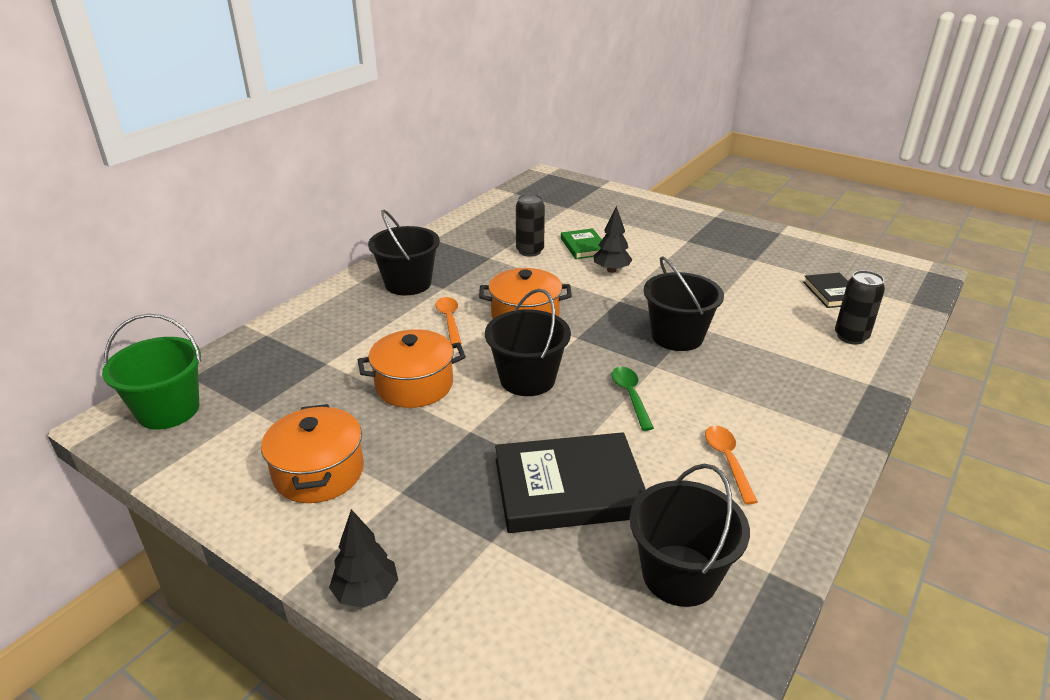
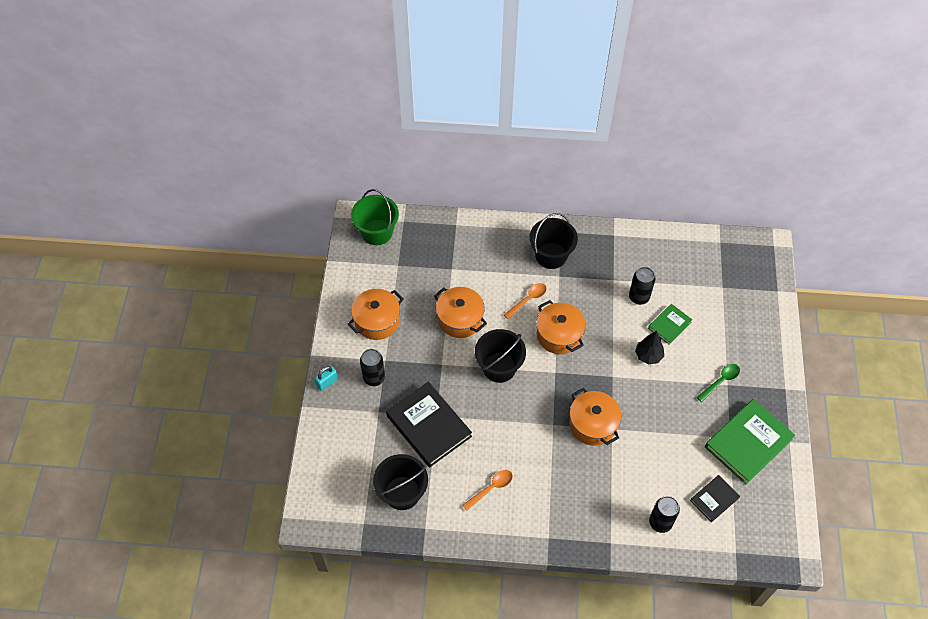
camera: 60 degrees right, 25 degrees up
(366, 593) = (327, 382): black tree -> turquoise padlock
(420, 520) = (374, 378): none -> black can
(630, 396) = (516, 423): green spoon -> green spoon (720, 381)
(677, 336) = (592, 424): black bucket -> orange pot
(768, 252) = (748, 443): none -> green book

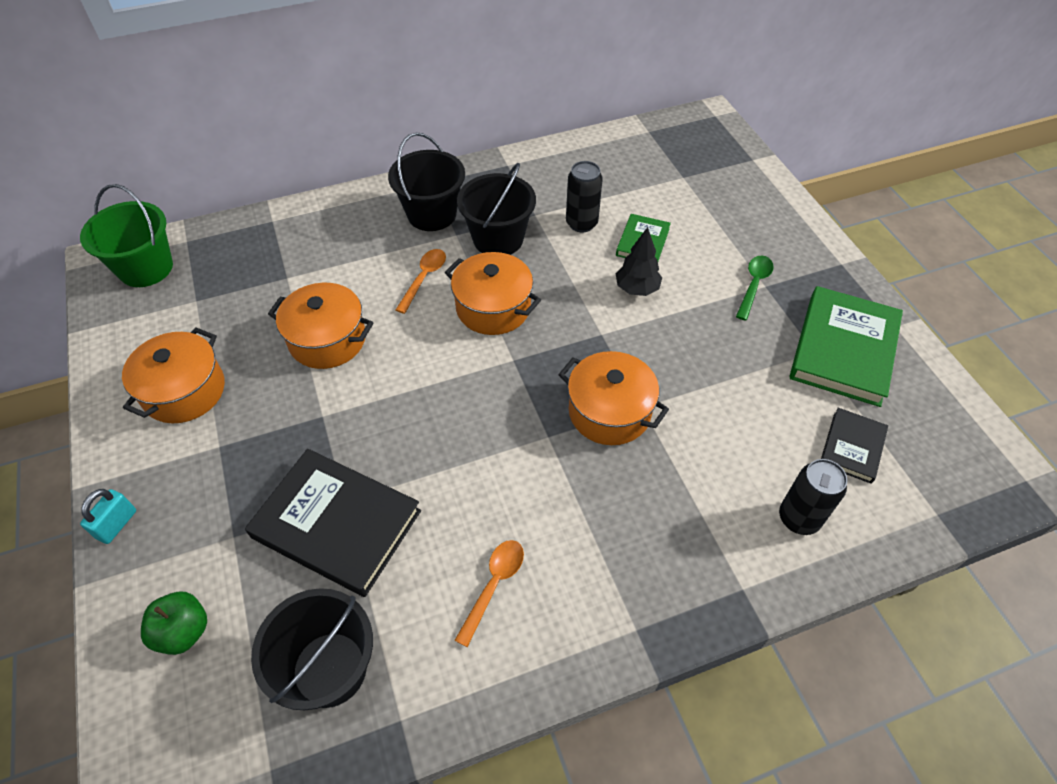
camera: 25 degrees left, 5 degrees down
(344, 448) = (183, 631): none -> green apple
(374, 378) = (207, 482): black can -> none
(499, 367) = (421, 385): black bucket -> black bucket (498, 239)

